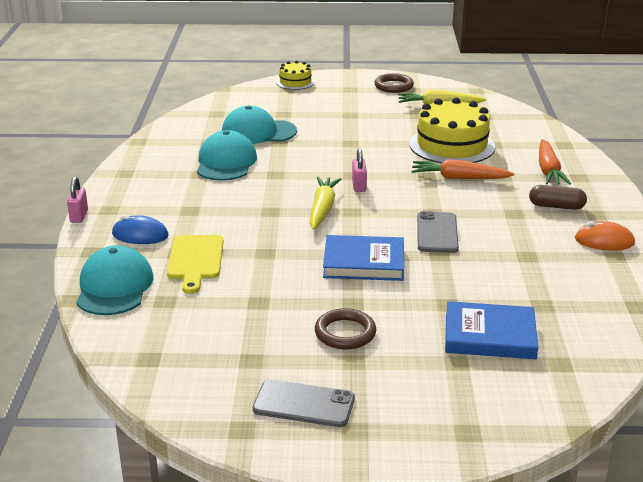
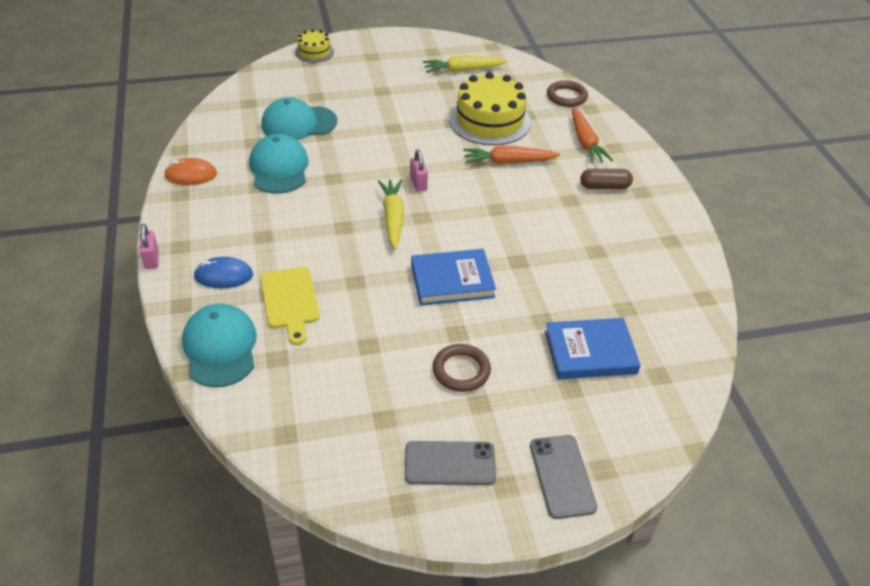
camera: 15 degrees left, 15 degrees up
(393, 86) = (412, 48): brown ring -> brown ring (566, 96)
(437, 233) = (508, 234): grey phone -> grey phone (562, 476)
(604, 241) = (657, 223): orange mouse -> orange mouse (191, 175)

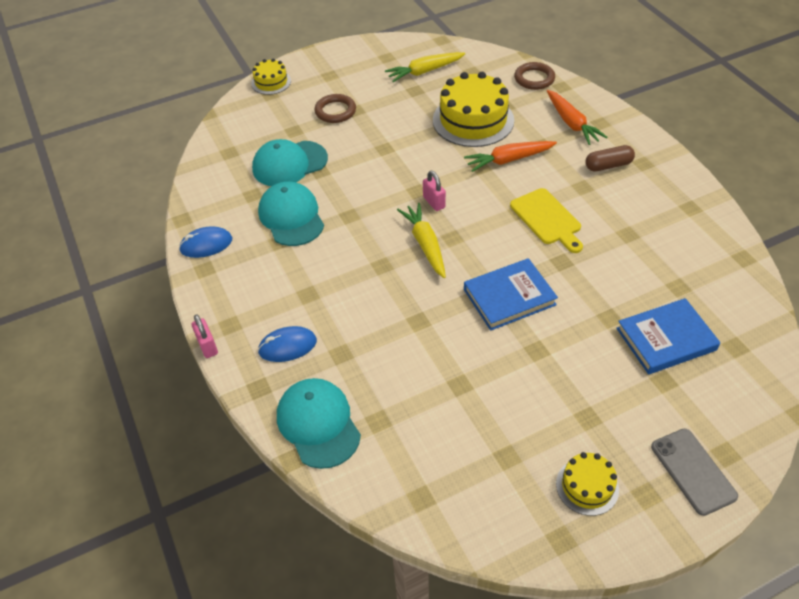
camera: 10 degrees left, 5 degrees up
(191, 175) = (206, 245): orange mouse -> blue mouse
(290, 301) = (364, 357): yellow cutting board -> yellow cutting board (547, 219)
(450, 463) = (587, 486): grey phone -> yellow cake
(461, 370) = (557, 388): brown ring -> brown ring (335, 111)

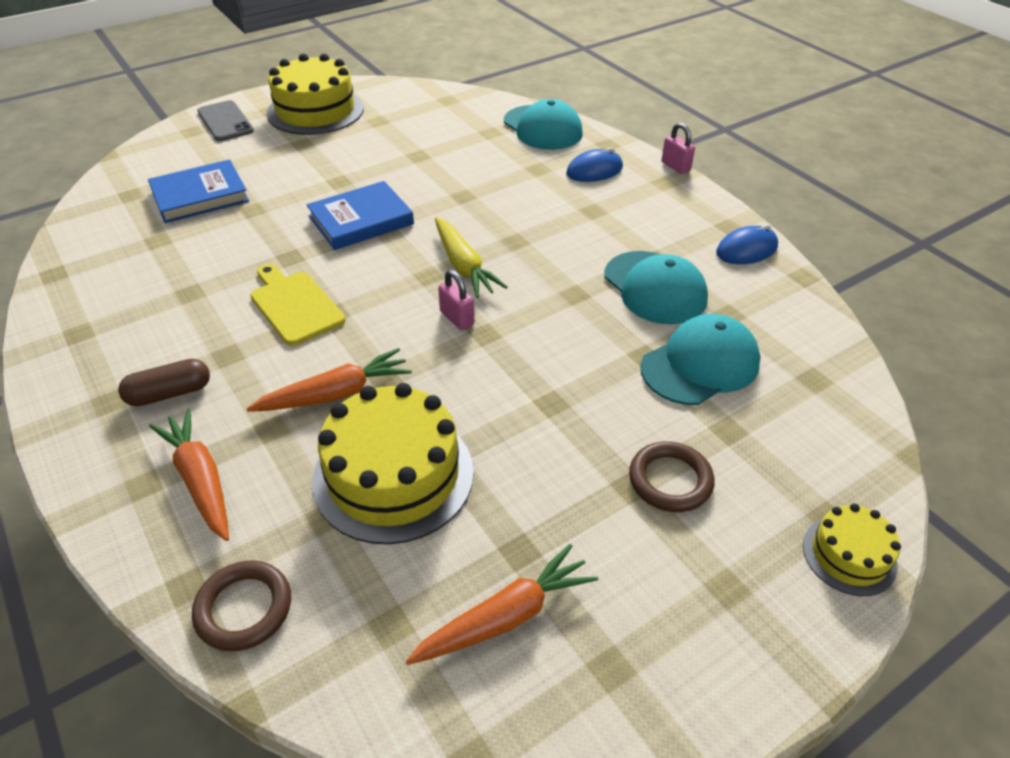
camera: 170 degrees right, 5 degrees down
(424, 71) = (506, 617): yellow carrot -> orange carrot
(587, 486) = (315, 111): yellow cake -> yellow cake, size x1.92

